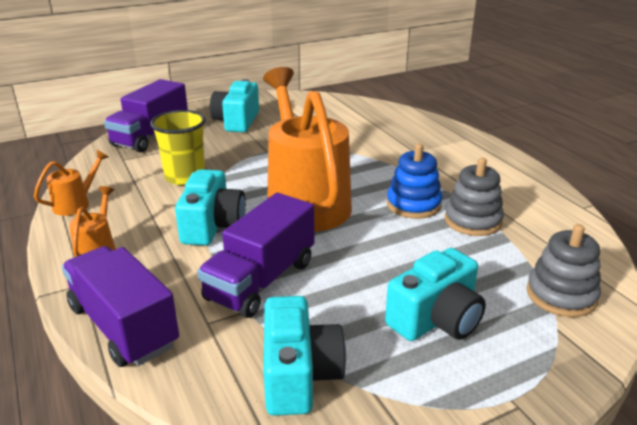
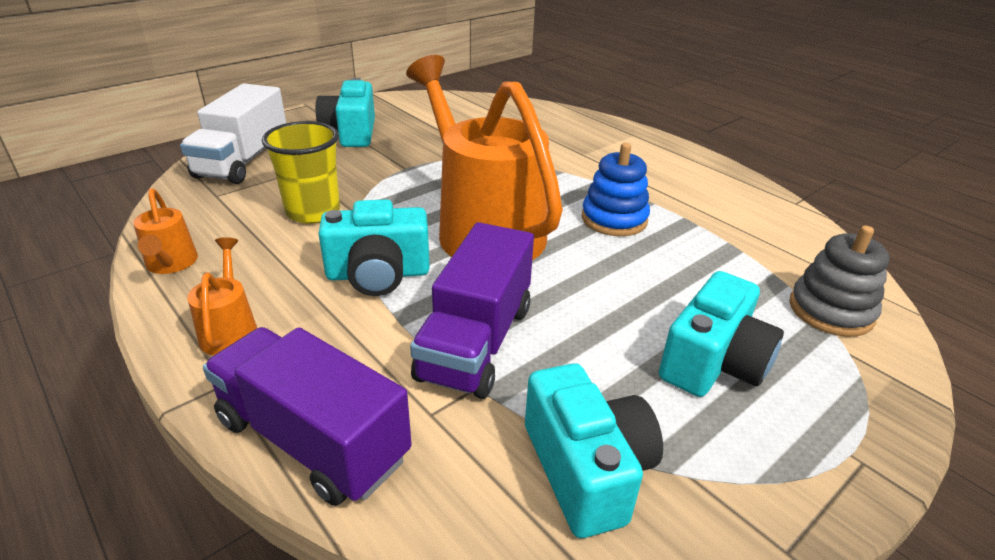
camera: 15 degrees left, 5 degrees up
(76, 203) = (171, 264): orange watering can -> orange watering can turned 135 degrees clockwise
(151, 136) = (243, 161): purple truck -> white truck
(212, 226) = (378, 274): turquoise camera -> turquoise camera turned 90 degrees clockwise
(472, 221) = (689, 232): grey stacking toy -> none

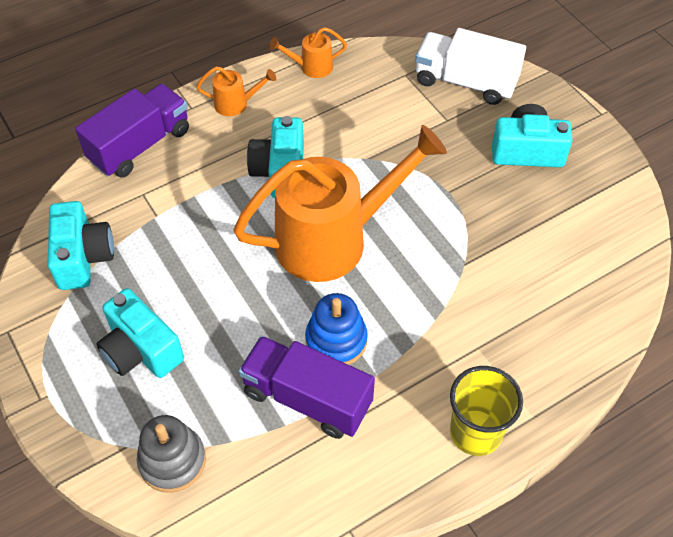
camera: 100 degrees right, 20 degrees up
(313, 212) = (373, 132): yellow cup -> yellow cup (475, 432)
(476, 342) = (195, 220): purple truck -> purple truck (307, 398)
(586, 469) = (83, 257): turquoise camera -> turquoise camera turned 90 degrees counterclockwise

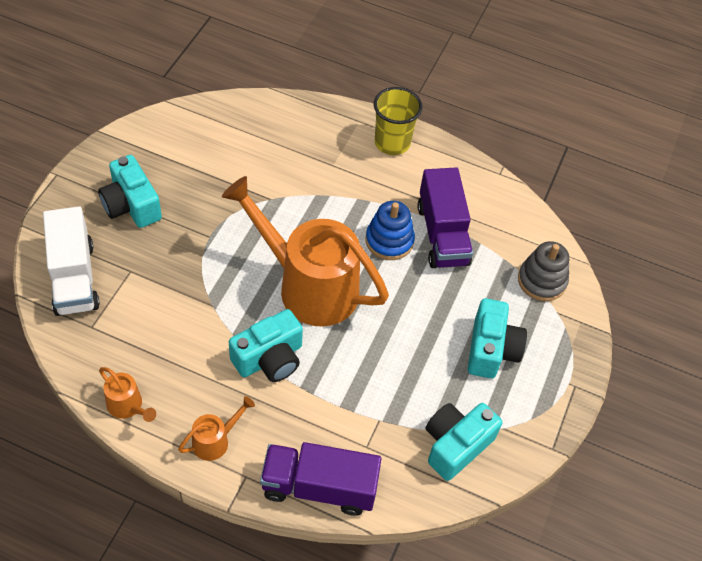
camera: 130 degrees left, 0 degrees up
(236, 104) = (216, 440): orange watering can -> orange watering can turned 90 degrees clockwise

